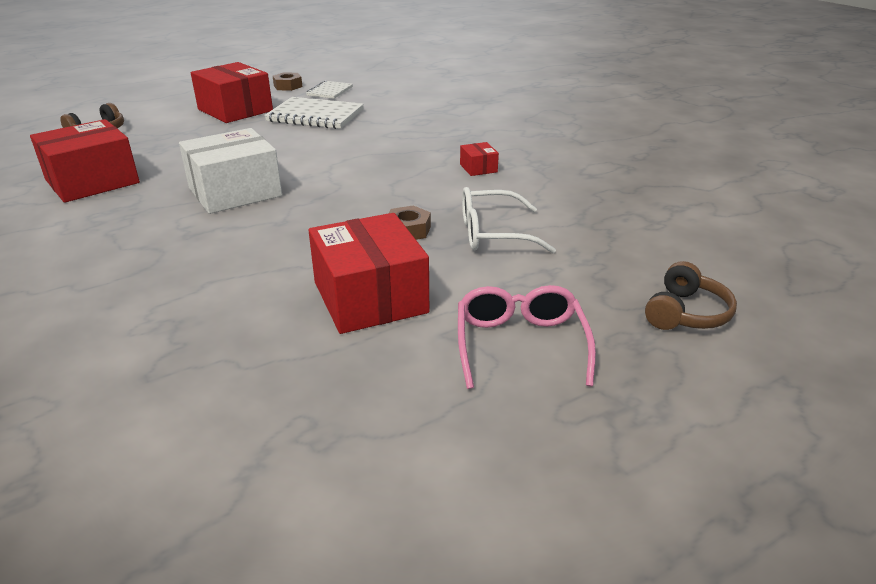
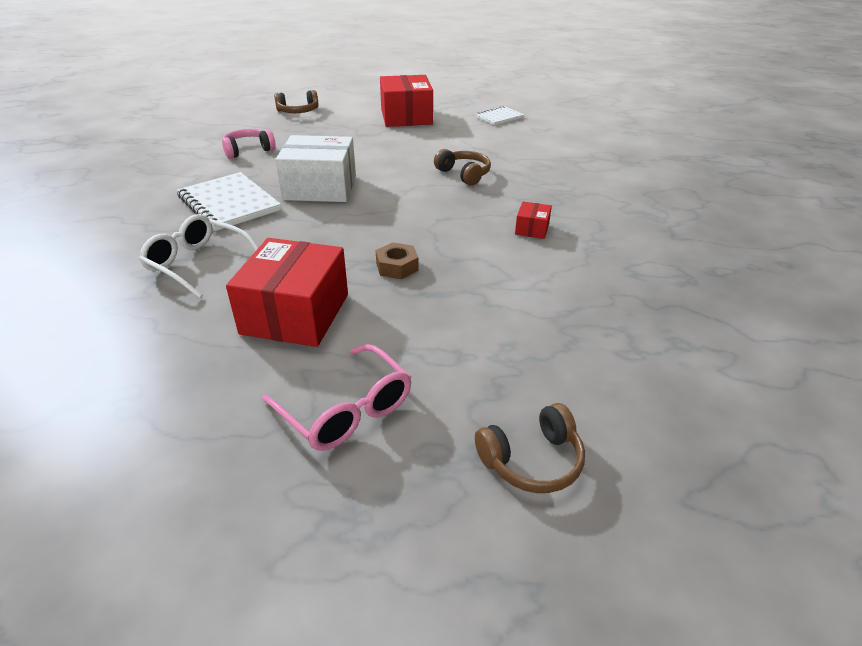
camera: 35 degrees right, 5 degrees up
(92, 181) = (248, 150): red box -> pink headphones
(288, 86) = (472, 104): brown nut -> none
(315, 116) = (459, 137): white notebook -> white notebook (229, 203)
(363, 143) = (464, 174): none -> brown headphones
(492, 234) = (460, 298): white glasses -> white glasses (197, 263)
(520, 344) = (346, 410): pink glasses -> pink glasses turned 105 degrees clockwise

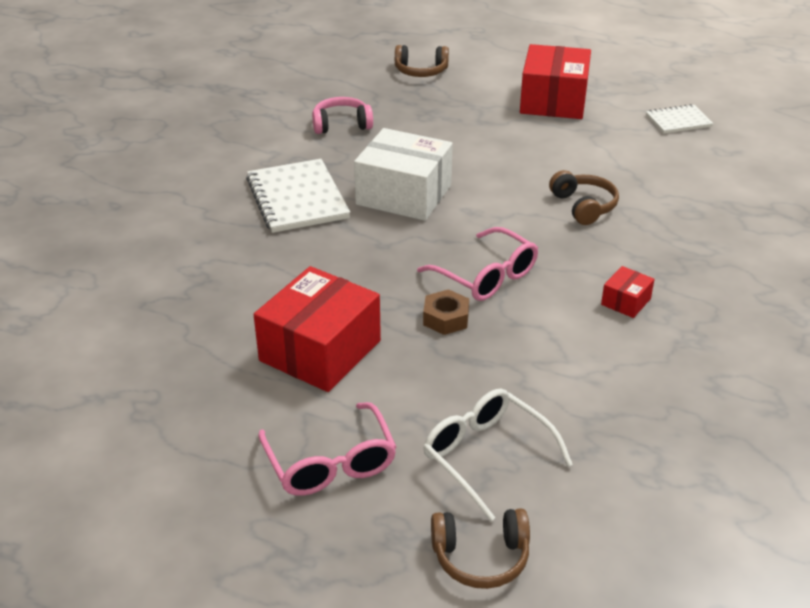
camera: 20 degrees right, 0 degrees up
(197, 263) = (244, 270): white glasses -> white glasses (486, 456)
(415, 231) = (486, 276): none -> pink glasses

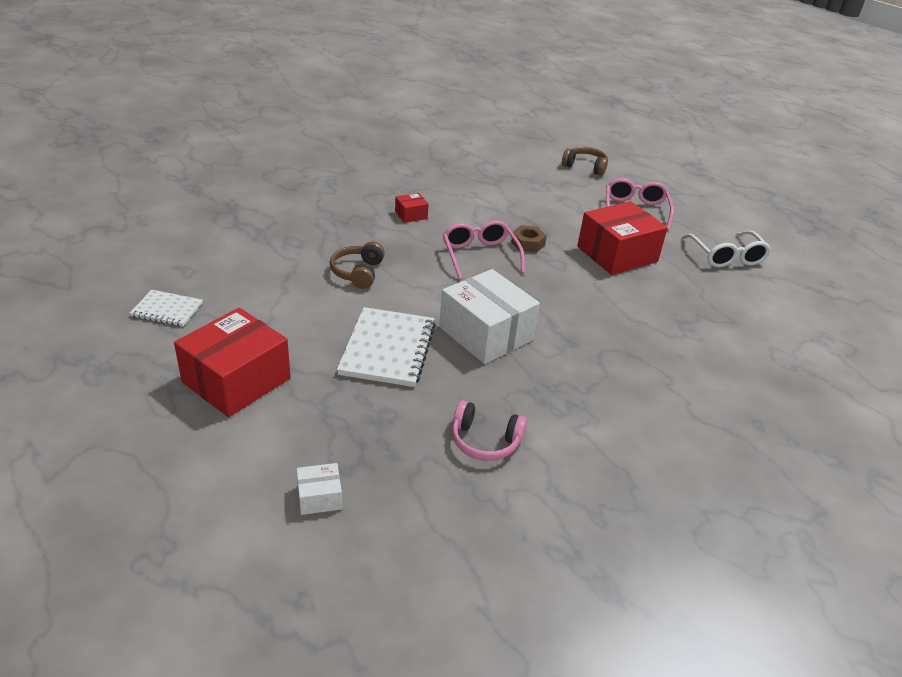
camera: 155 degrees left, 0 degrees up
(297, 198) = (580, 365): white notebook -> white notebook (387, 349)
(421, 71) = (319, 497): brown headphones -> white box
(486, 456) = (556, 189): white glasses -> white glasses (726, 256)

